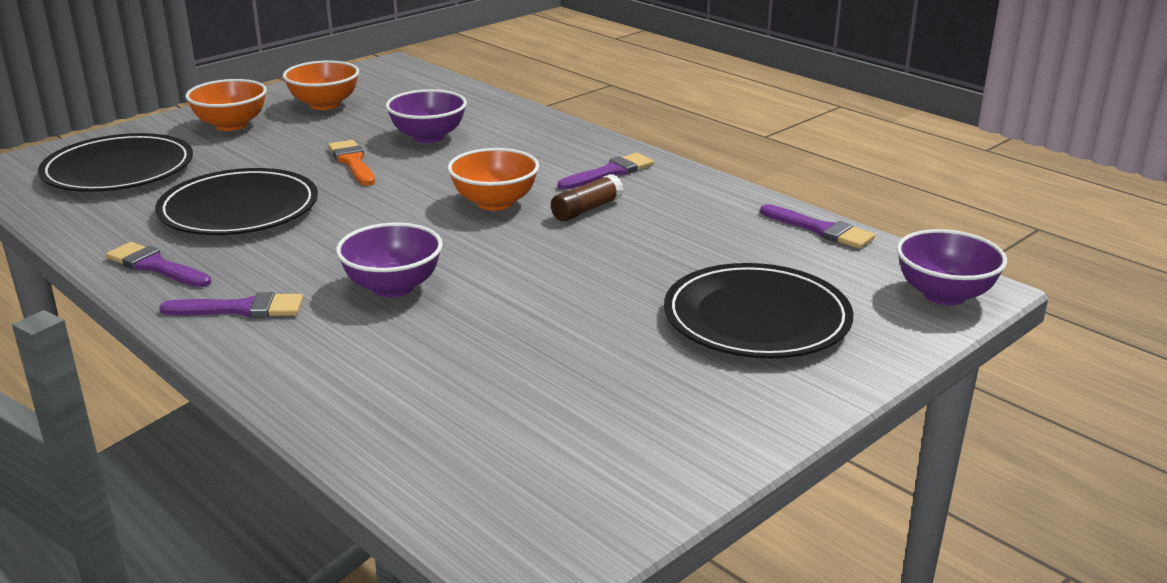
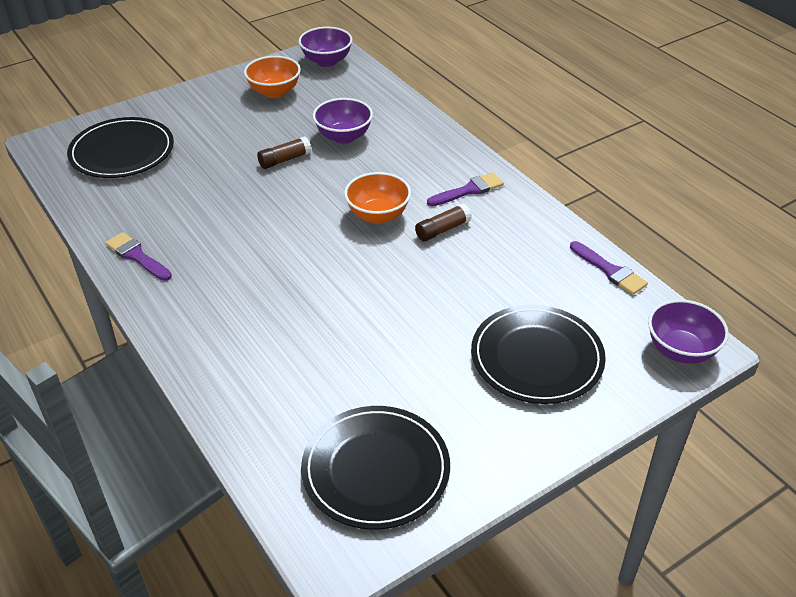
camera: 10 degrees right, 15 degrees up
(231, 125) = (205, 110): orange bowl -> none
(239, 209) = (199, 203): black plate -> black plate (376, 470)
(241, 309) = (188, 305): purple brush -> none
(352, 162) = (285, 160): orange brush -> brown glue stick
(393, 287) = (291, 296): purple bowl -> purple bowl (326, 61)

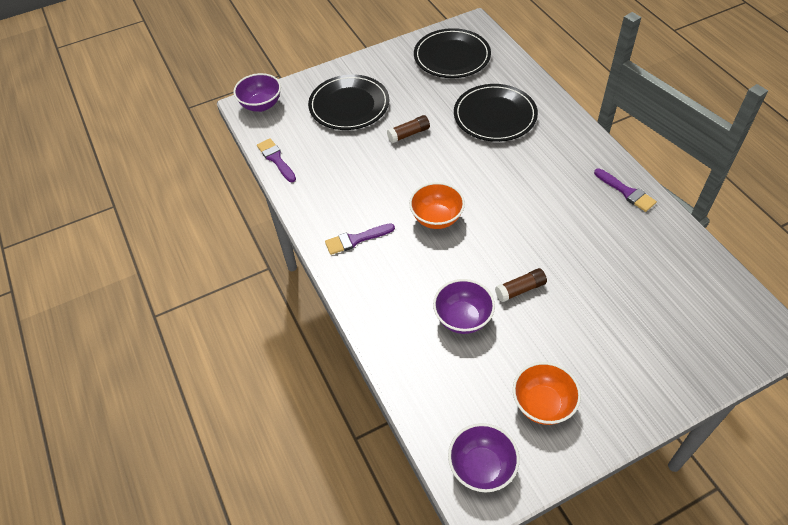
camera: 170 degrees left, 10 degrees up
(122, 152) = (686, 313): black plate -> black plate (495, 115)
(442, 230) = (386, 201): brown glue stick -> brown glue stick (408, 134)

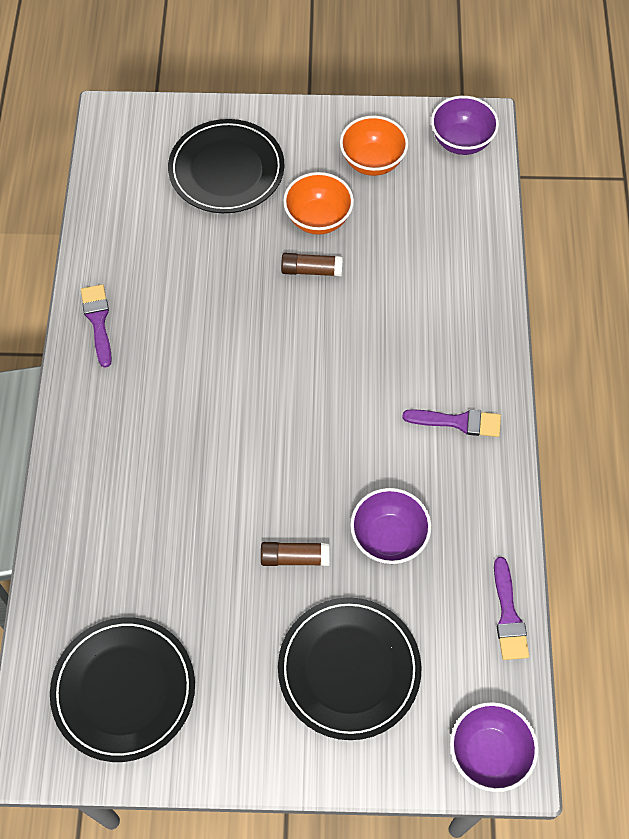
camera: 155 degrees left, 10 degrees up
(436, 218) = (344, 401): orange bowl -> orange bowl (318, 219)
(463, 318) = (393, 270): purple bowl -> purple bowl (388, 537)
(495, 115) = (154, 524): black plate -> black plate (226, 170)

